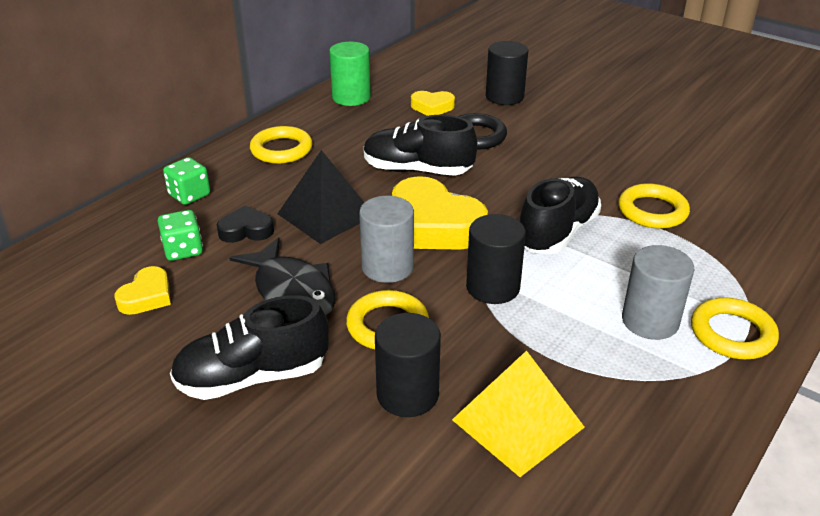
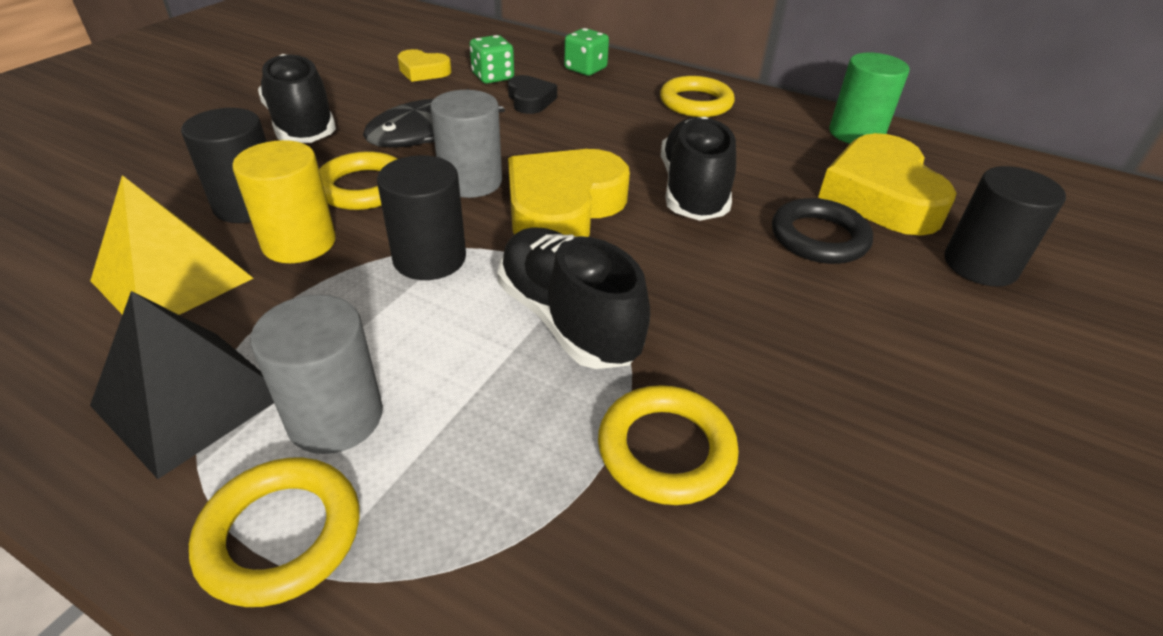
camera: 80 degrees right, 5 degrees up
(326, 214) = (570, 138): black pyramid -> black pyramid (190, 399)
(432, 107) = (880, 196): yellow heart -> yellow heart, size x1.97
(469, 356) = (299, 242): none -> yellow cylinder
(557, 232) = (568, 320): black shoe -> black shoe turned 150 degrees counterclockwise

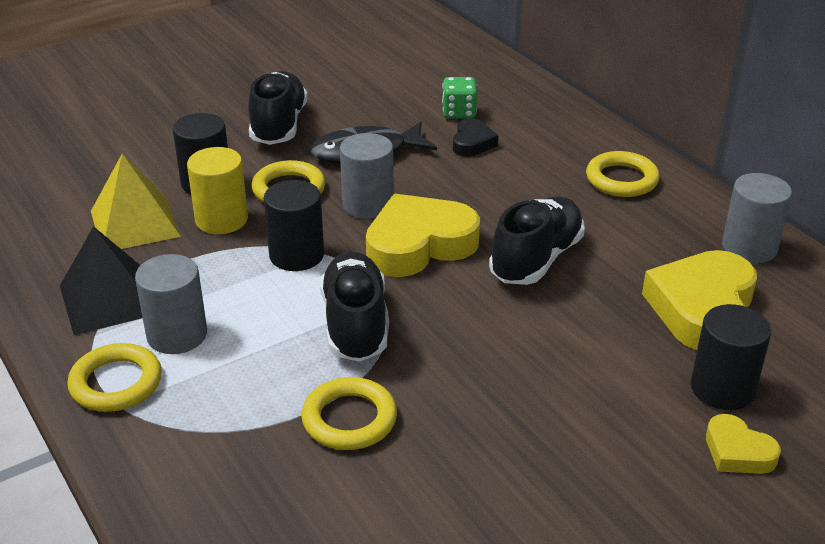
camera: 30 degrees right, 5 degrees down
(423, 71) = (404, 94): yellow heart -> yellow heart (737, 452)
(585, 69) = (549, 122): green dice -> none
(819, 237) = (604, 326): black ring -> none
(856, 133) = (749, 248): green cylinder -> grey cylinder

